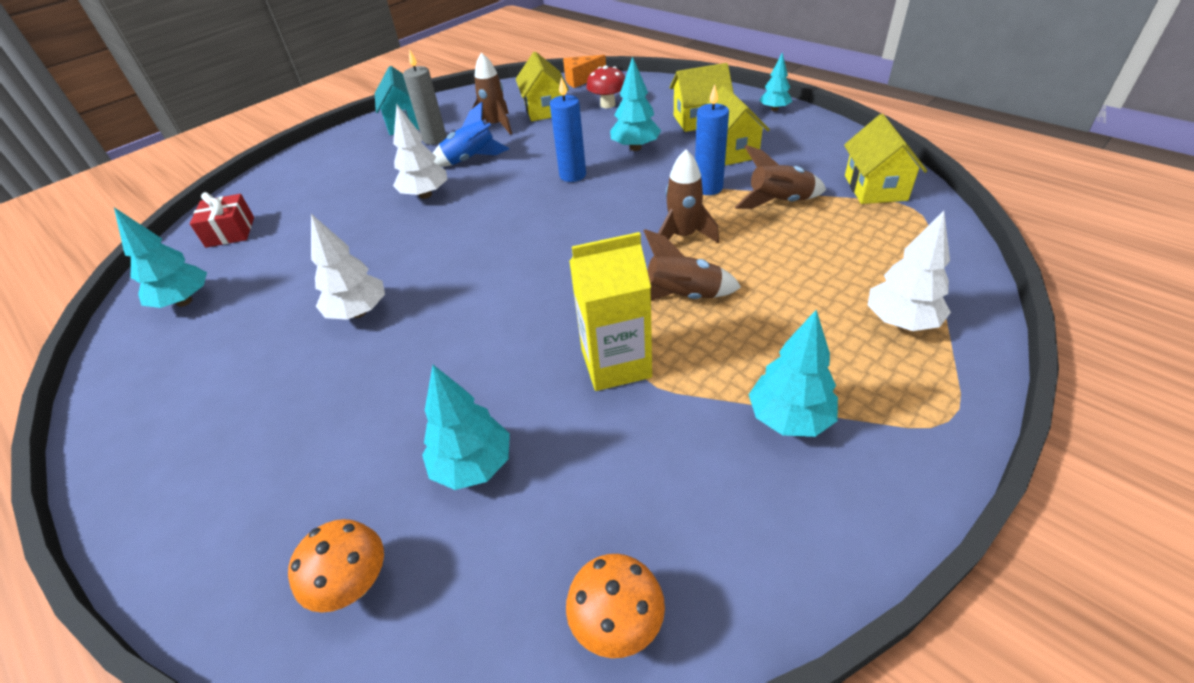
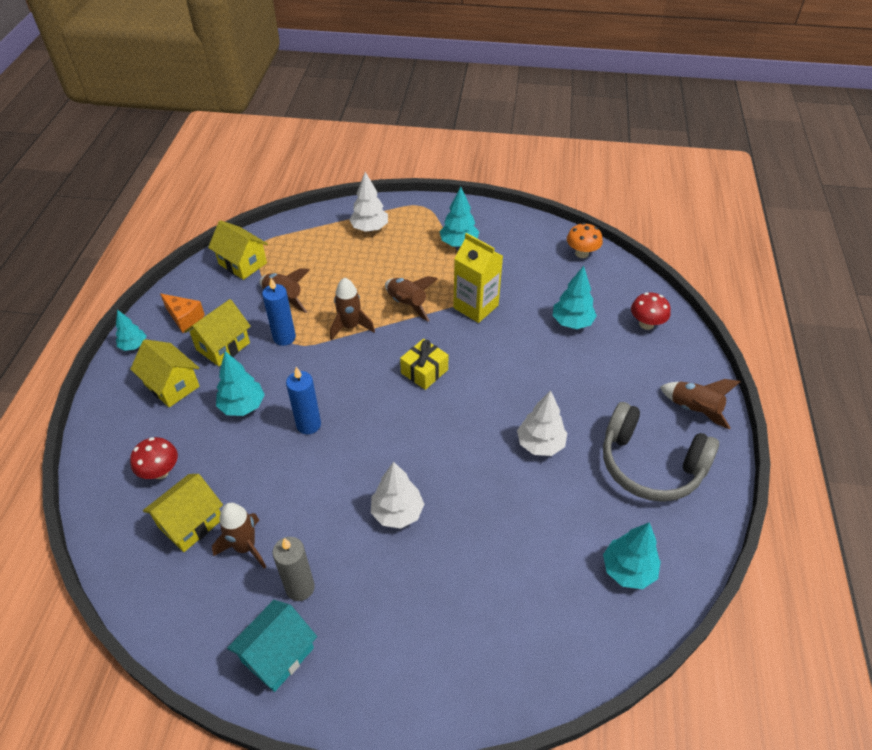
camera: 130 degrees left, 5 degrees up
(180, 506) = (694, 410): none -> brown rocket
(211, 391) = (650, 465): none -> grey headphones
(230, 232) = (550, 634): red gift -> none
(354, 584) = (646, 324): orange mushroom -> red mushroom
(471, 160) = (322, 520): blue rocket -> none
(554, 267) = (424, 371): none -> yellow gift
(581, 80) = (98, 534): orange cheese -> orange cheese (184, 318)
(875, 188) = (242, 263): yellow house -> yellow house turned 75 degrees clockwise

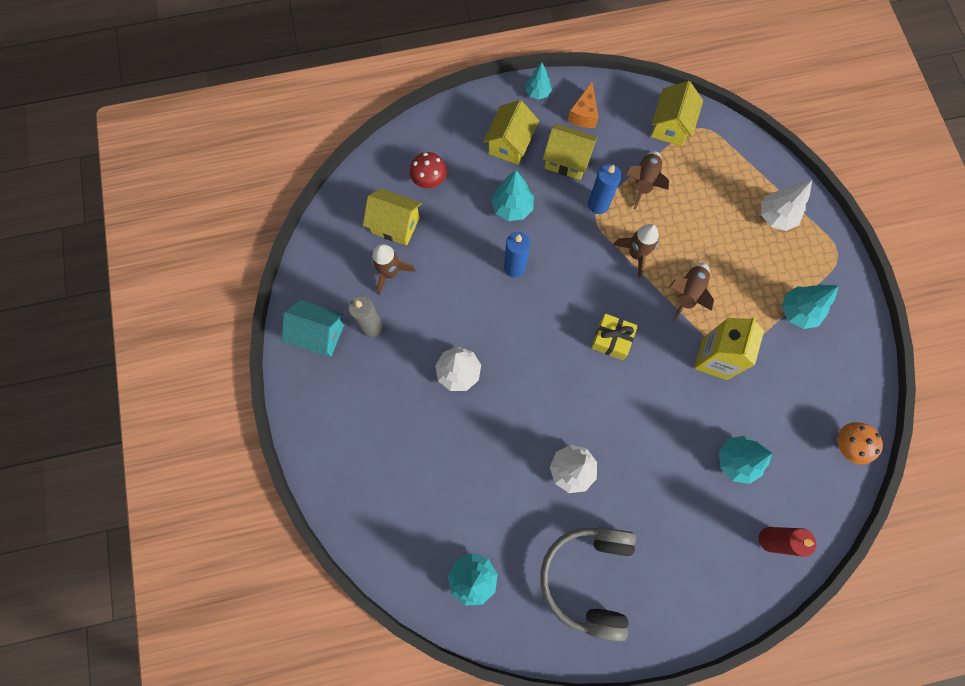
camera: 70 degrees right, 25 degrees up
(646, 324) = (770, 539): red mushroom -> red candle
(694, 410) = (672, 610): brown rocket -> none

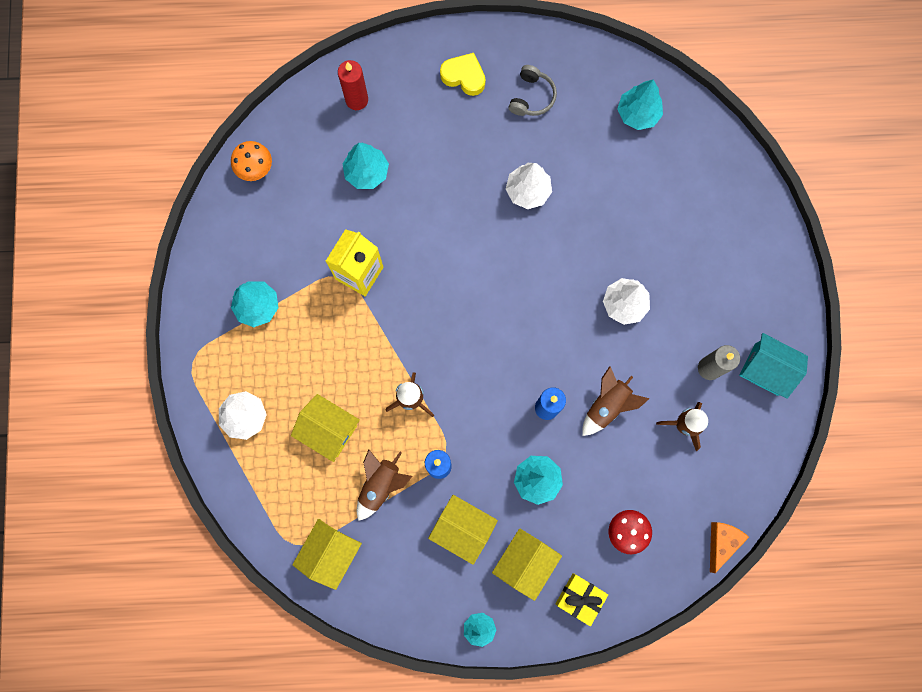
camera: 170 degrees left, 5 degrees up
(395, 225) = (672, 481): yellow house -> yellow house (329, 430)
(583, 114) = (430, 587): orange cheese -> orange cheese (721, 542)
(588, 577) = (532, 97): grey headphones -> grey headphones, size x0.51
(611, 340) = (460, 310): yellow gift -> yellow gift (580, 598)
(665, 588) = (464, 76): none -> yellow heart
(687, 293) = (367, 346): brown rocket -> brown rocket (607, 405)

